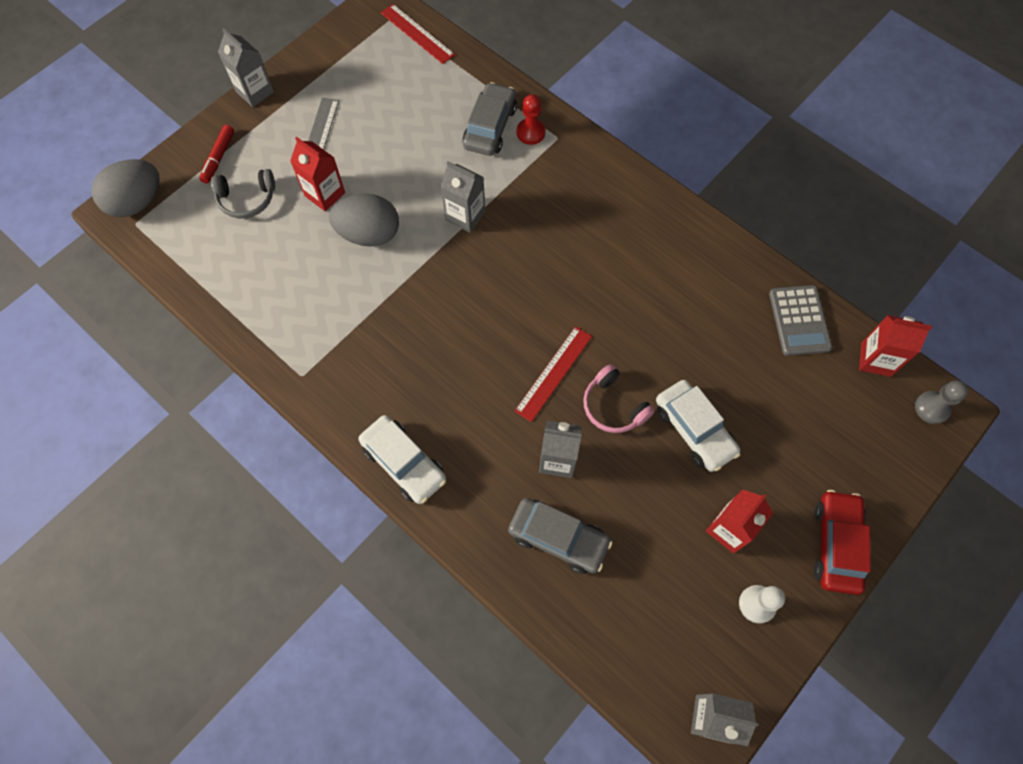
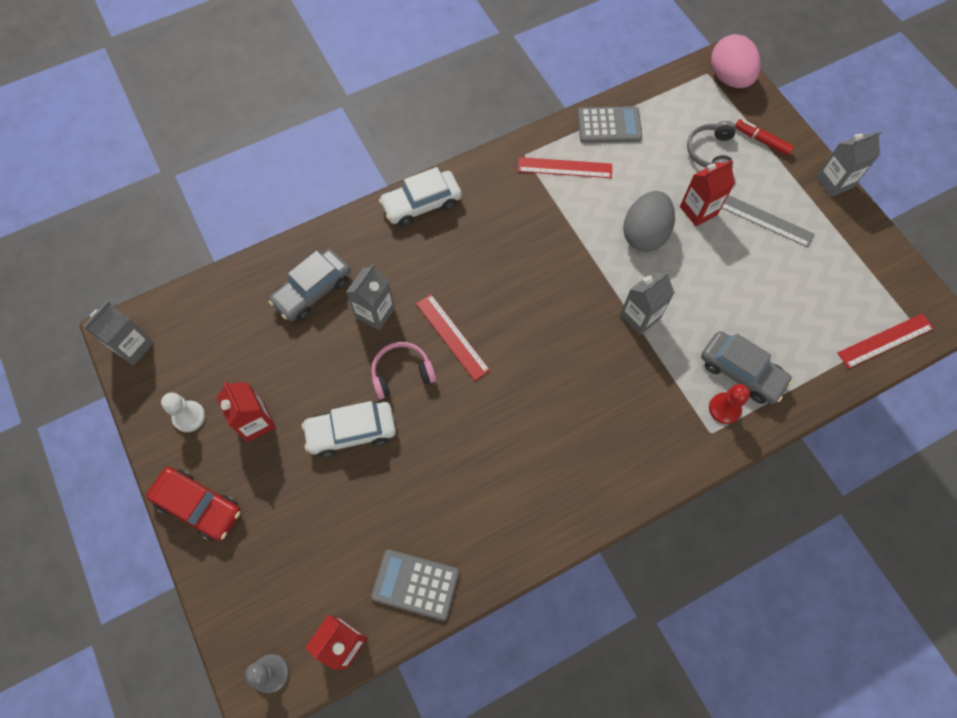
camera: 110 degrees right, 0 degrees up
(137, 202) = (729, 78): grey egg -> pink egg
(235, 301) = (609, 125): none -> grey calculator
(307, 329) = (565, 167): none -> red ruler

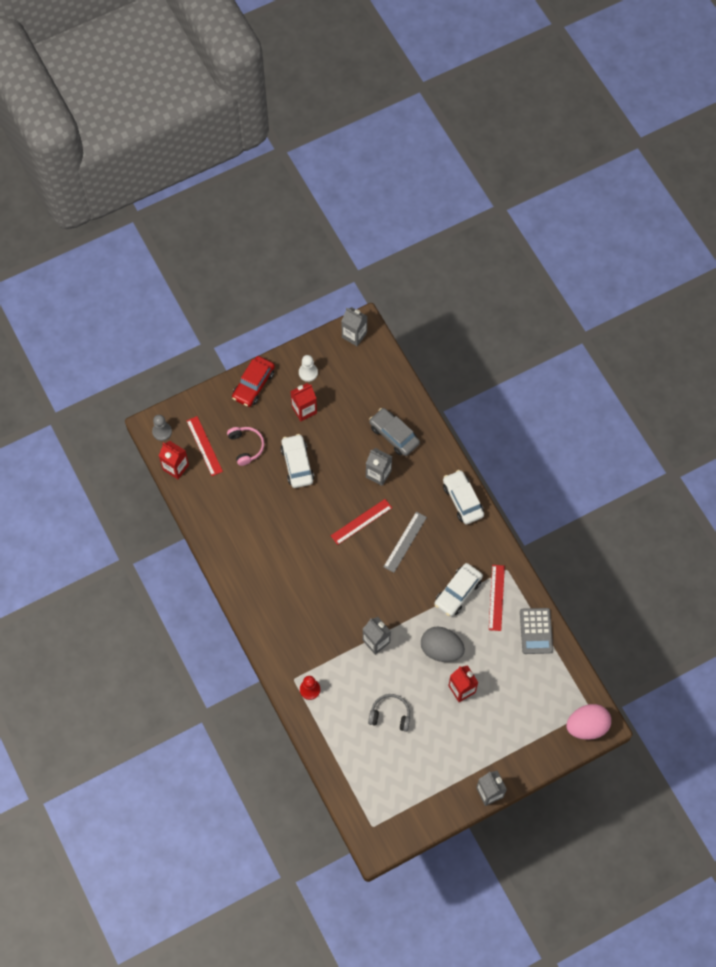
camera: 90 degrees right, 0 degrees up
(401, 373) = (336, 491): pink headphones -> pink headphones (246, 446)
(415, 584) = (205, 503): grey calculator -> none
(560, 212) = (458, 592): none -> white car
(710, 152) = (514, 703): grey headphones -> grey headphones (390, 714)
(741, 372) = (335, 703): grey car -> none
(761, 141) = (526, 743): red marker -> none
(765, 220) = (455, 736): grey ruler -> grey ruler (405, 542)
(885, 340) = (358, 804): red ruler -> red ruler (204, 446)

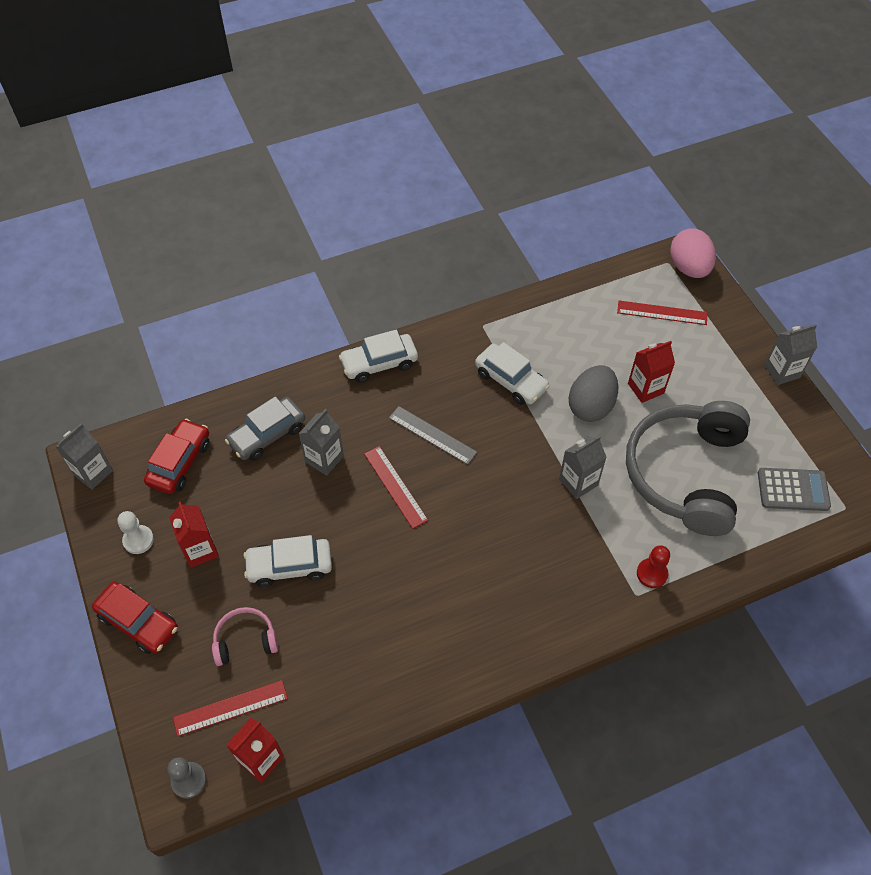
camera: 85 degrees left, 10 degrees down
(367, 385) = (180, 462): none -> red car
(390, 714) = (685, 473): grey headphones -> grey headphones, size x2.33
(496, 597) = (520, 339): red ruler -> red ruler (662, 313)
(536, 631) = (567, 304): grey calculator -> grey calculator (793, 490)

